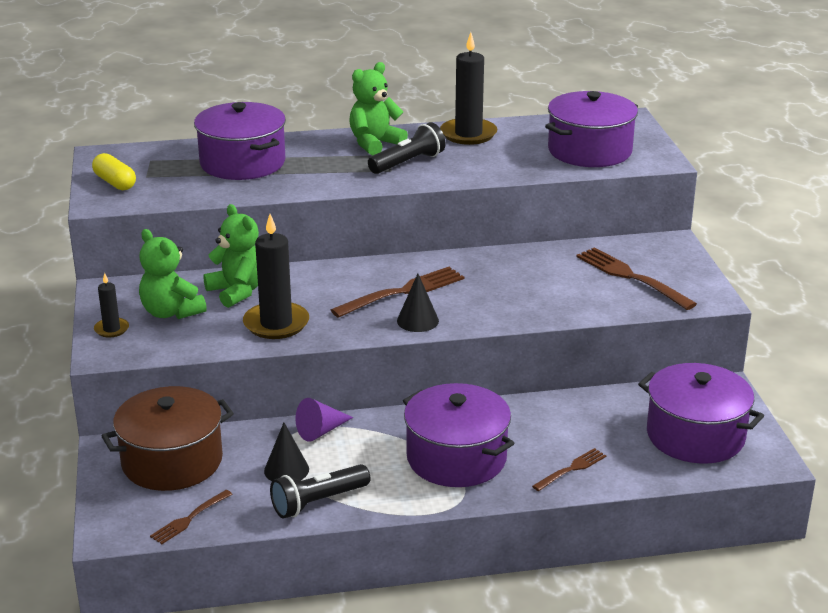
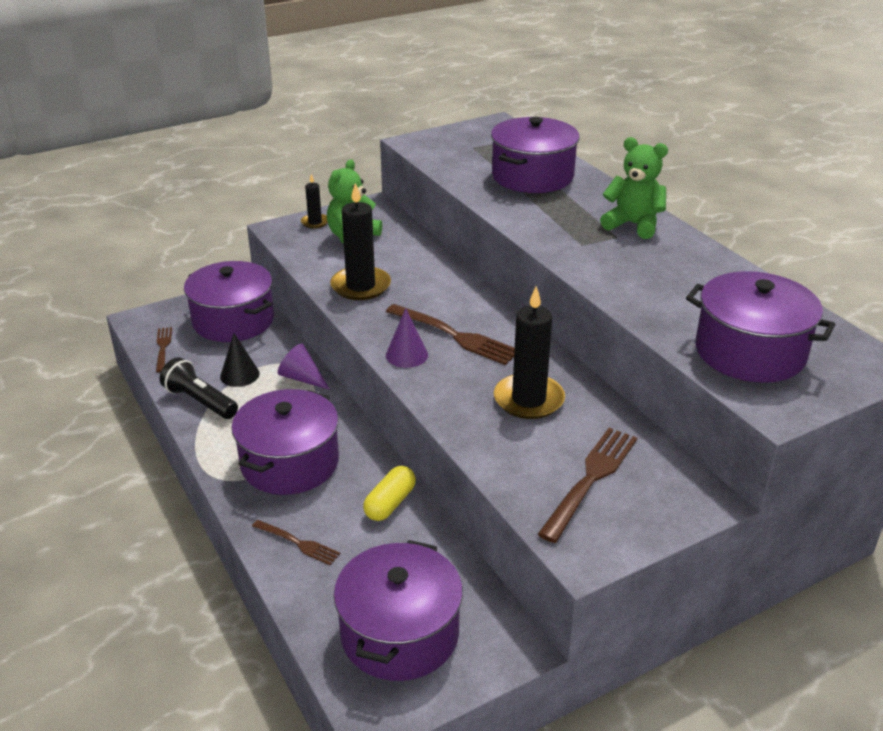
camera: 70 degrees right, 5 degrees up
(115, 182) = (451, 139): yellow capsule -> yellow capsule (390, 503)
(172, 461) = (233, 321): brown pot -> purple pot
(189, 518) = (163, 347): brown fork -> brown fork turned 60 degrees clockwise
(237, 291) = (403, 257): green teddy bear -> none
(408, 163) = (607, 249): black flashlight -> none
(417, 321) = (406, 355): black cone -> purple cone
(468, 134) = (710, 269): black candle -> black candle (528, 400)

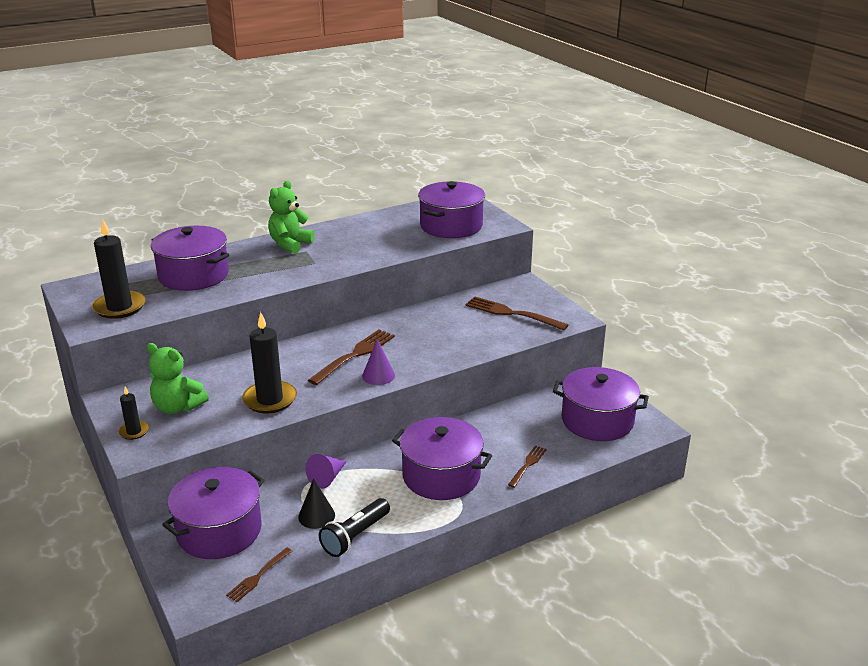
camera: 90 degrees left, 5 degrees down
(163, 347) = (258, 576): brown fork -> brown fork turned 45 degrees counterclockwise
(390, 503) = (484, 427): yellow capsule -> none
(528, 400) = (435, 329): black candle -> black candle (119, 307)

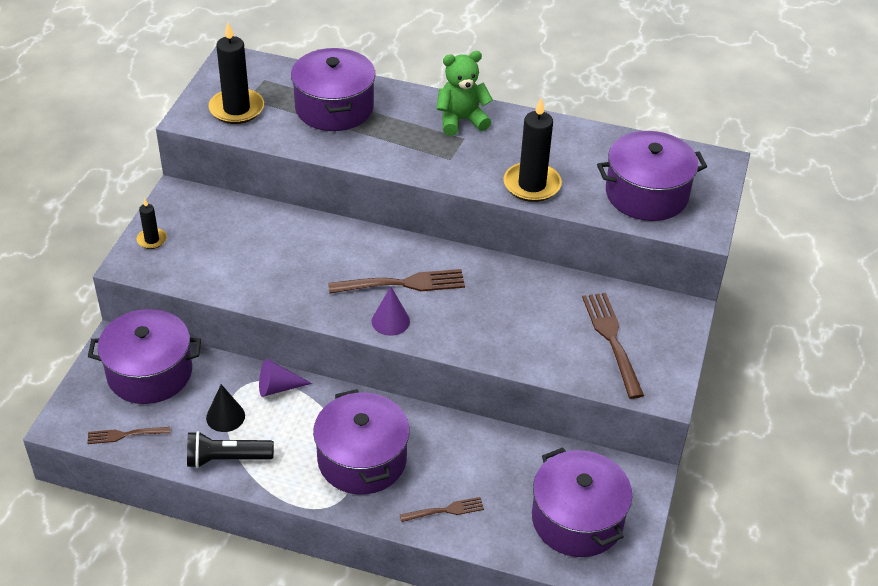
camera: 45 degrees right, 15 degrees up
(178, 407) = (207, 238): green teddy bear -> none
(270, 400) = (277, 281): black candle -> black candle (532, 185)

